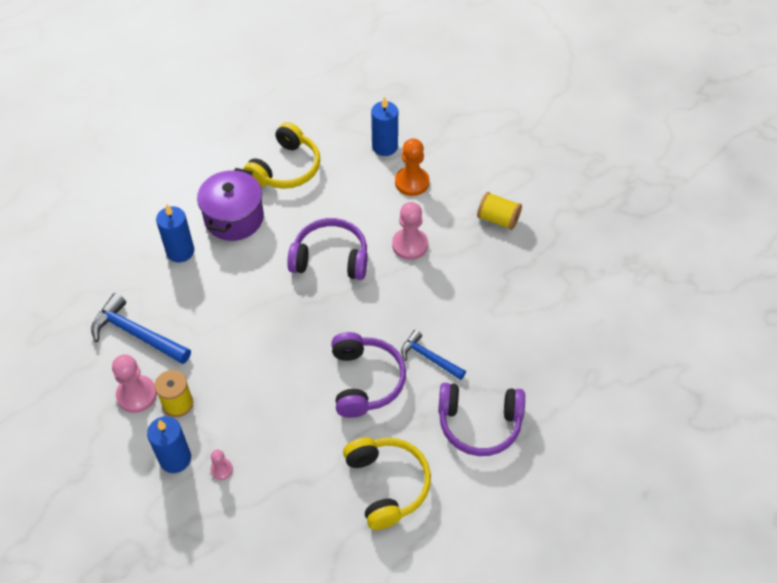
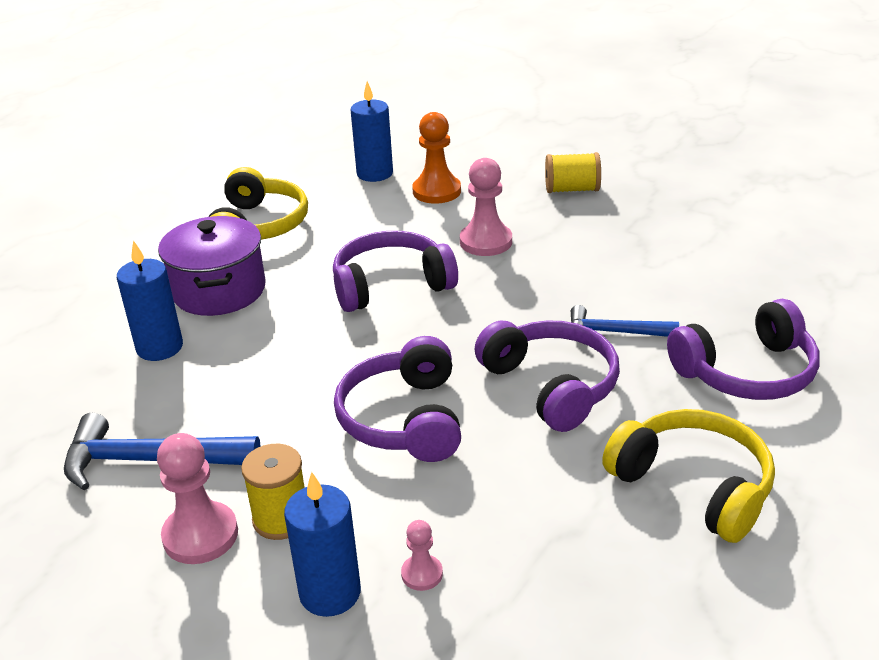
camera: 25 degrees left, 20 degrees down
(274, 366) = (404, 419): none -> purple headphones

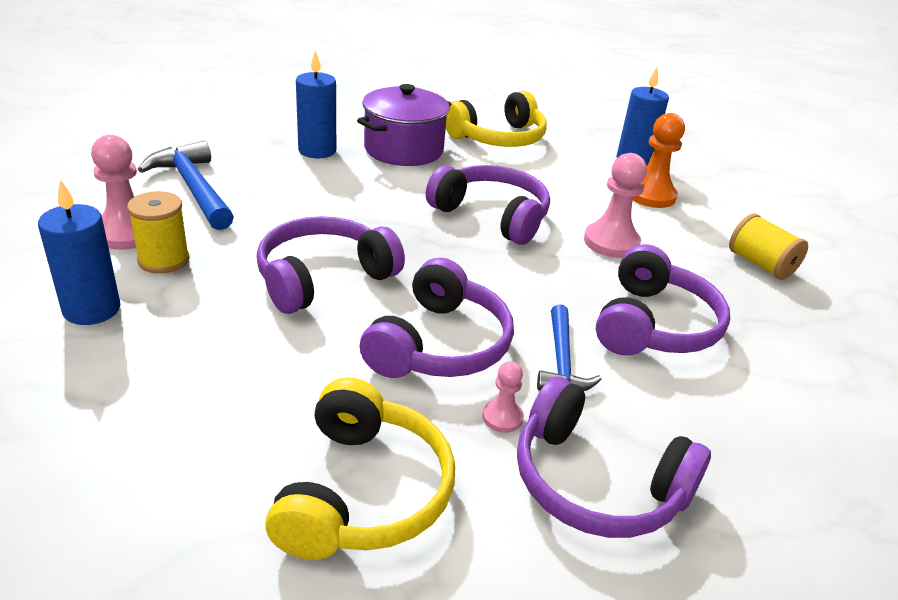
camera: 50 degrees right, 0 degrees up
(422, 574) = (135, 348): pink pawn -> pink pawn (502, 417)
(605, 271) = (654, 325): none -> purple headphones
(614, 332) = (561, 361): blue hammer -> blue hammer turned 150 degrees counterclockwise

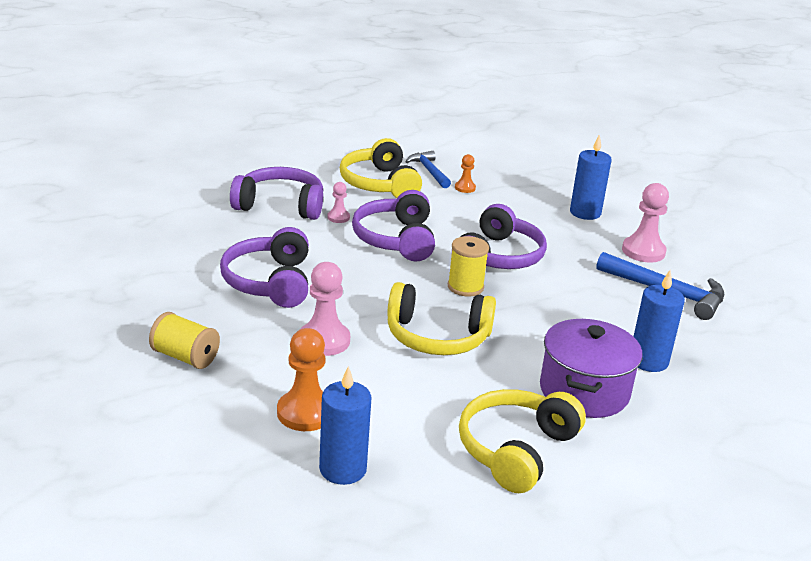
camera: 155 degrees right, 5 degrees down
(164, 260) = (596, 242): yellow spool -> yellow spool (465, 287)
(208, 426) = (465, 188): none -> orange pawn
(492, 216) = (437, 337): purple headphones -> yellow headphones
(561, 361) = (321, 248): blue hammer -> blue hammer (429, 171)

